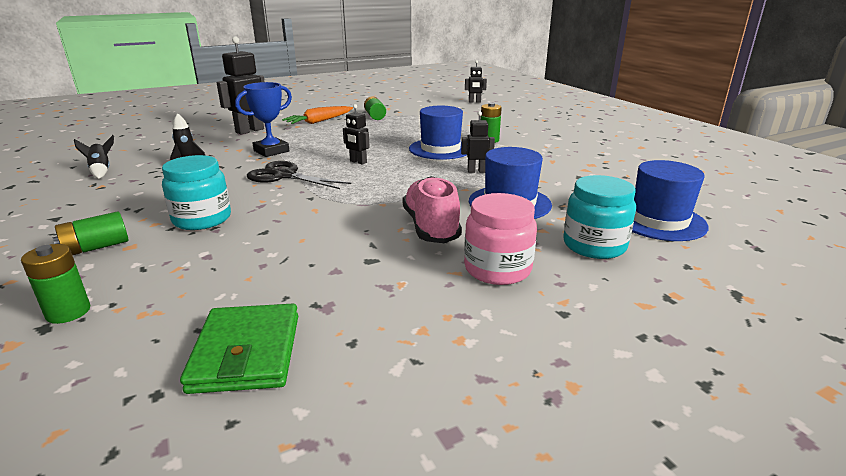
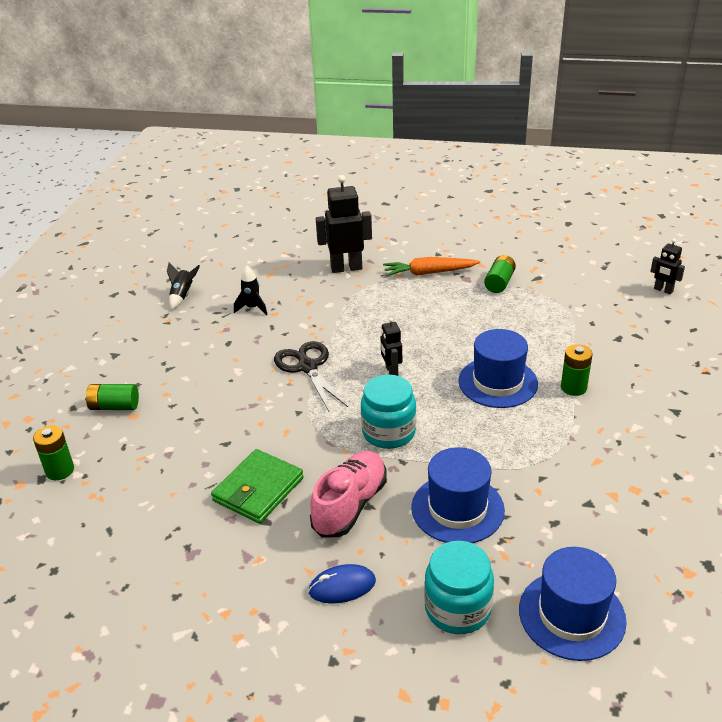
camera: 40 degrees right, 10 degrees up
(202, 219) = (199, 404): turquoise jar -> turquoise jar (388, 432)
(247, 352) = (116, 566): green wallet -> green wallet (258, 489)
(271, 151) = (333, 317): blue trophy -> none
(476, 171) = (488, 441): black robot -> none
(497, 269) = (342, 586): pink jar -> blue mouse

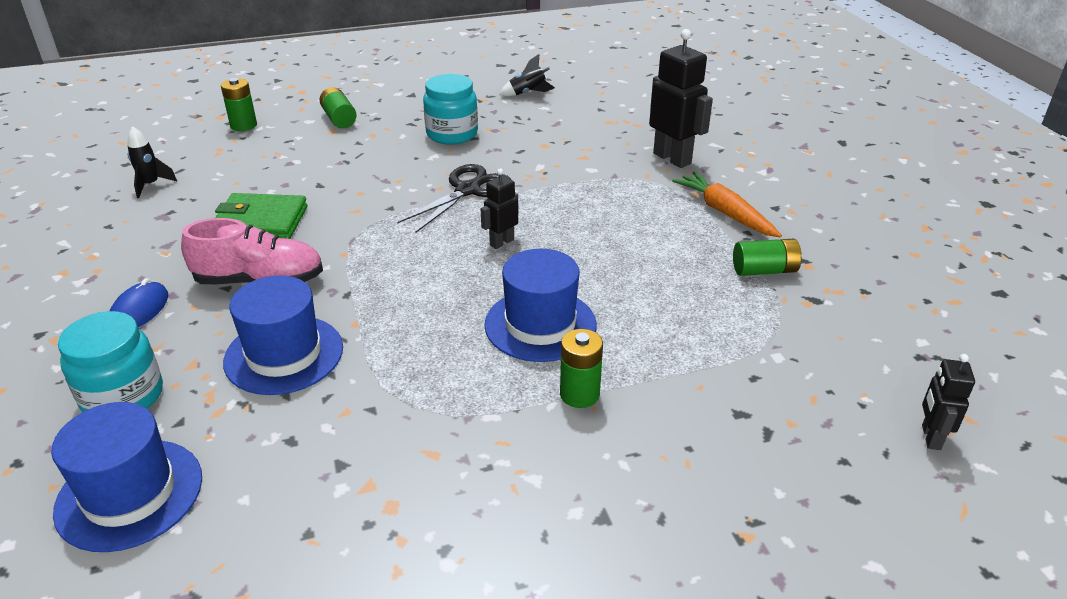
camera: 60 degrees right, 0 degrees up
(252, 308) = (542, 131): black rocket -> black rocket (151, 185)
(342, 586) = (139, 310): blue mouse -> blue mouse turned 60 degrees clockwise
(388, 432) = (390, 271): turquoise jar -> turquoise jar (452, 134)

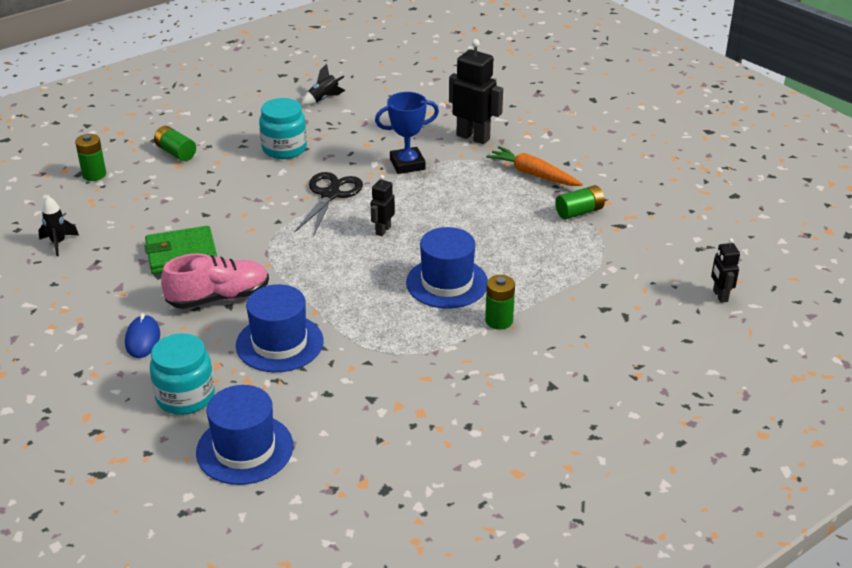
camera: 20 degrees left, 0 degrees up
(577, 174) = (407, 164): none -> blue trophy

